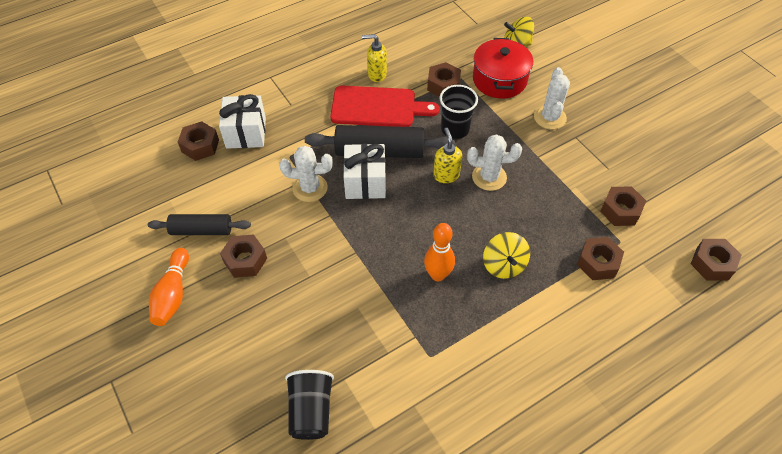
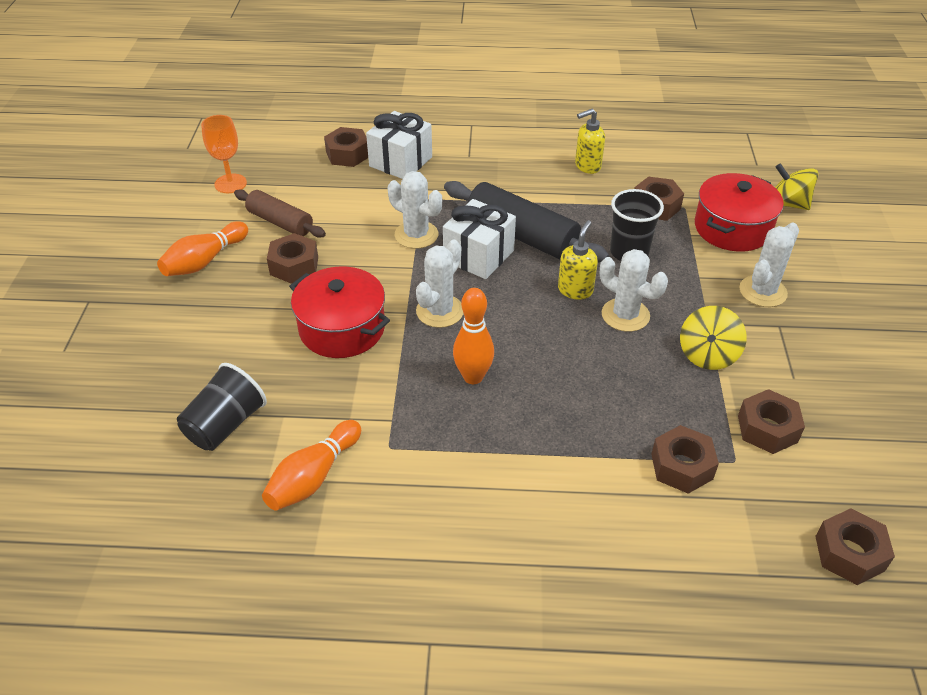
camera: 35 degrees right, 10 degrees down
(130, 217) = (230, 183): none -> orange goblet
(201, 230) = (280, 222): black rolling pin -> brown rolling pin
(324, 290) = (342, 328): none -> red pot
(376, 74) = (587, 166): yellow soap dispenser -> yellow soap dispenser turned 60 degrees counterclockwise
(376, 239) = (440, 311): none -> white cactus
(377, 107) = (559, 195): red cutting board -> none
(402, 408) = (313, 477): none -> orange bowling pin
(503, 265) = (559, 407): yellow spinning top -> yellow spinning top (707, 355)

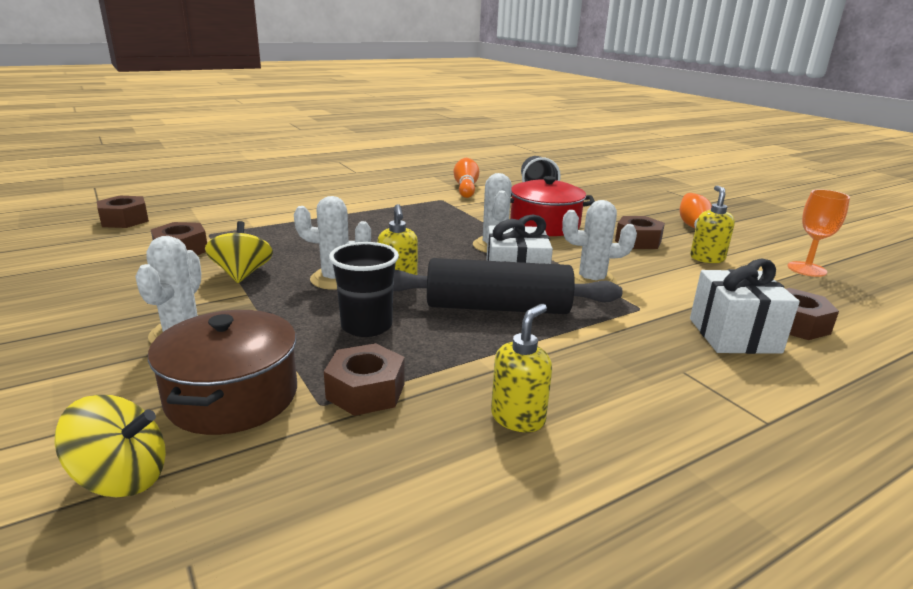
camera: 145 degrees right, 20 degrees down
(280, 222) = (707, 258): brown rolling pin -> yellow soap dispenser
(473, 377) = (427, 227): orange bowling pin -> none
(681, 466) = (249, 225): brown nut -> none
(732, 228) = (232, 396): red pot -> brown pot

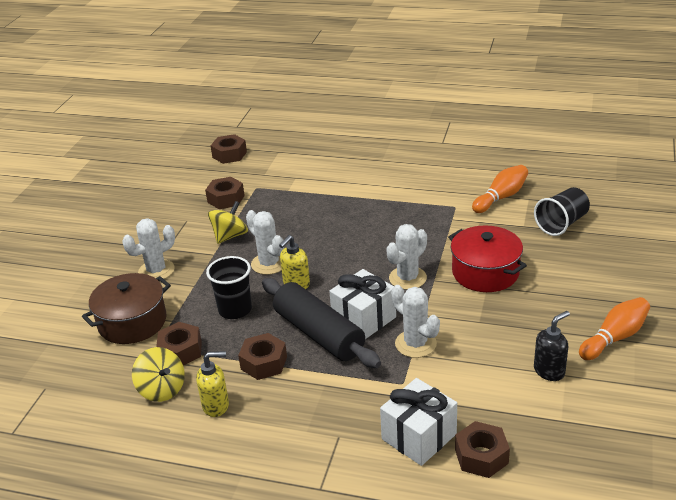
camera: 50 degrees right, 10 degrees up
(122, 478) = (62, 340): yellow spinning top -> yellow spinning top (162, 389)
(638, 241) = (529, 325): brown nut -> brown nut (264, 363)
(707, 258) = (549, 371): yellow soap dispenser -> black soap dispenser
(806, 269) = (616, 427): orange goblet -> none

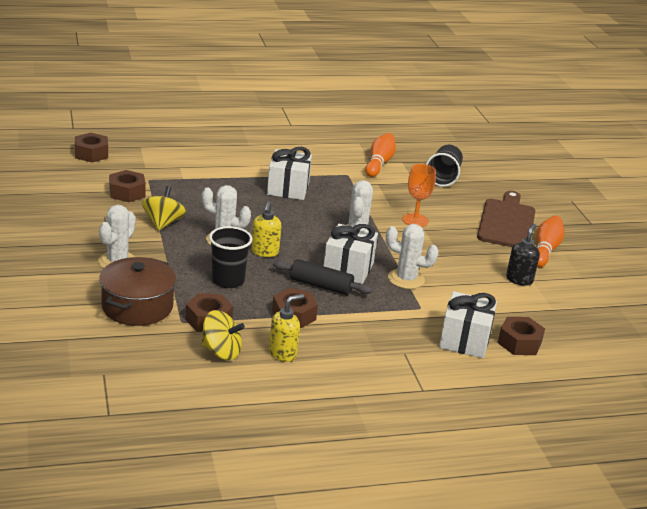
camera: 35 degrees left, 5 degrees down
(319, 334) = (321, 285): black rolling pin -> black rolling pin, size x0.63
(379, 215) = (288, 188): none -> white gift
(485, 272) = (415, 220): red pot -> orange goblet
(594, 292) = (506, 222): none -> brown cutting board

